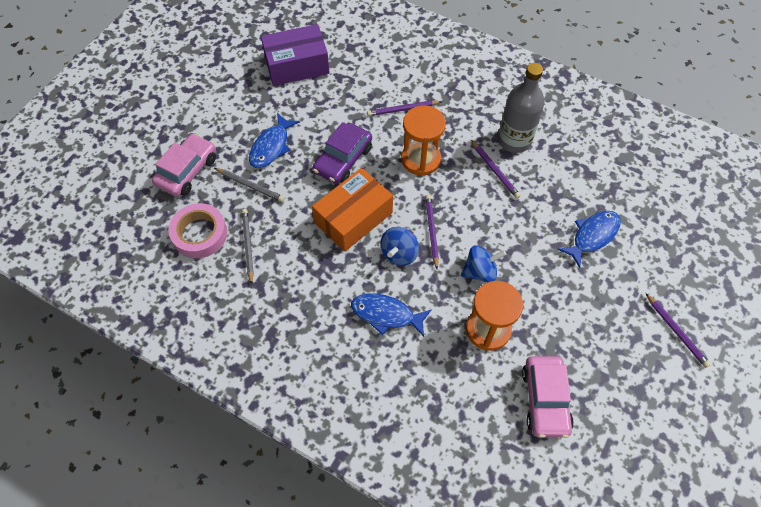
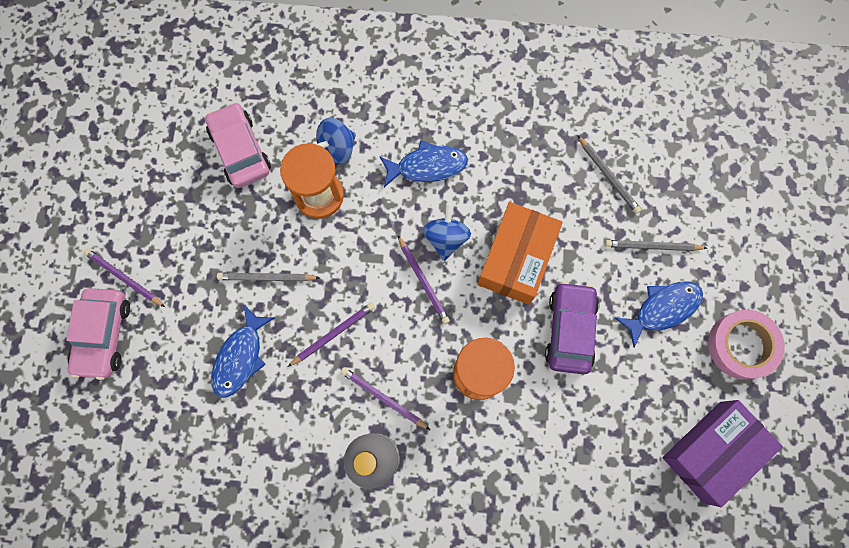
camera: 155 degrees right, 15 degrees up
(187, 171) = (734, 233): pink car -> pink car (103, 335)
(199, 234) = (666, 166): pink tape -> pink tape (741, 345)
(271, 147) = (663, 309): blue fish -> blue fish turned 60 degrees clockwise
(402, 109) = (537, 441): purple pencil -> purple pencil (333, 334)
(480, 272) = (351, 255): blue spinning top -> blue spinning top (337, 148)
(554, 283) = (267, 277): none -> grey pencil

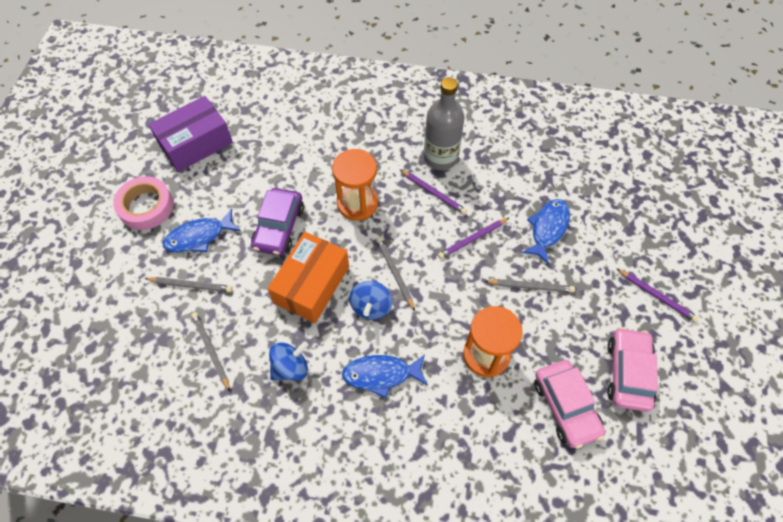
camera: 175 degrees left, 15 degrees down
(103, 335) = (664, 253): pink car -> pink car (628, 373)
(337, 148) = (469, 400): blue spinning top -> blue spinning top (291, 367)
(423, 281) = (395, 273): purple pencil -> grey pencil

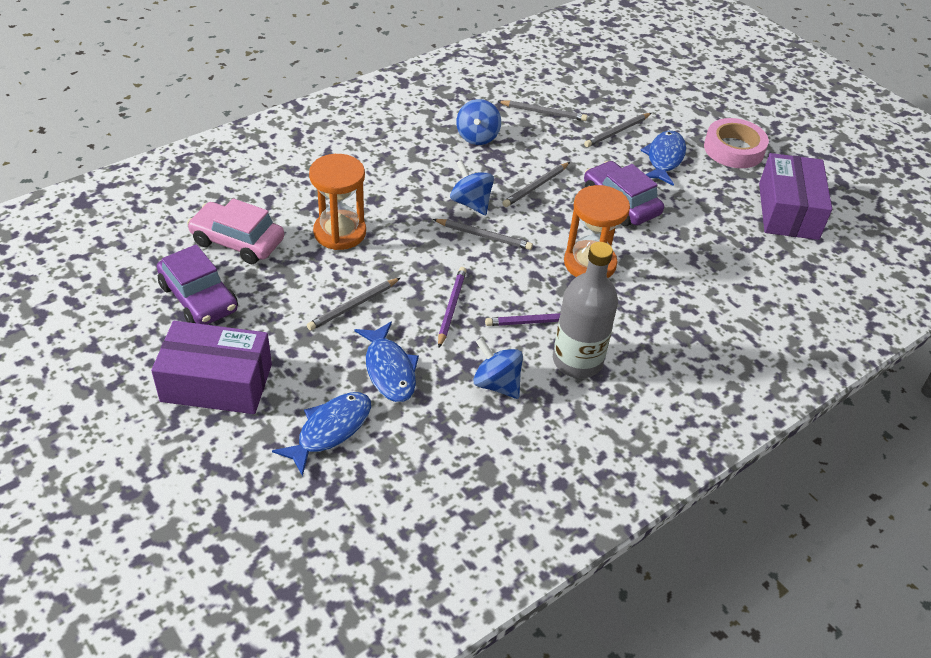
camera: 130 degrees right, 15 degrees down
(312, 285) = (536, 186): orange box -> grey pencil
(381, 374) = (408, 172): blue fish -> blue fish (330, 430)
(497, 178) = (496, 384): none -> blue spinning top
(628, 373) = (199, 298): pink car -> purple car
(656, 296) = (216, 383): purple pencil -> purple box

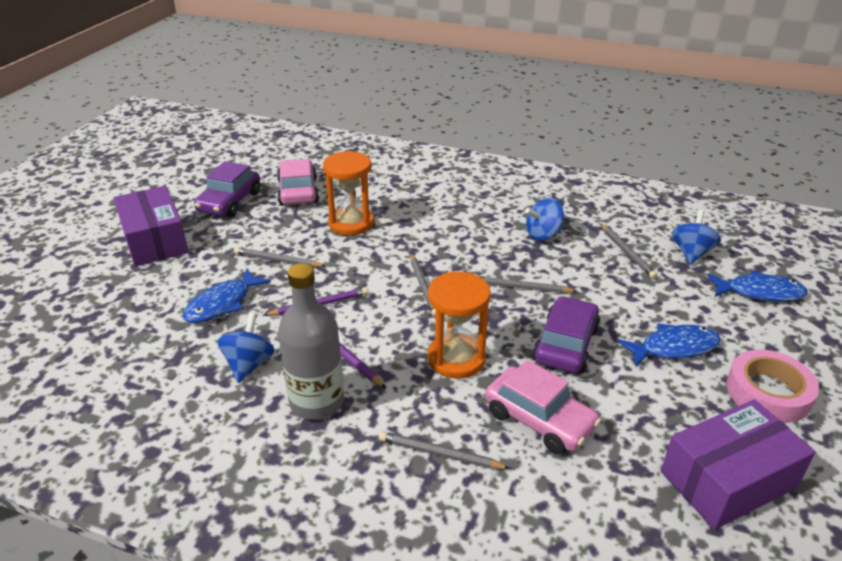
camera: 60 degrees right, 10 degrees down
(330, 430) = (139, 303): blue fish -> blue fish (760, 292)
(471, 203) = (456, 264): blue spinning top -> blue spinning top (691, 253)
(617, 132) = (667, 303): grey pencil -> grey pencil (440, 454)
(684, 257) = (539, 419): none -> pink car

